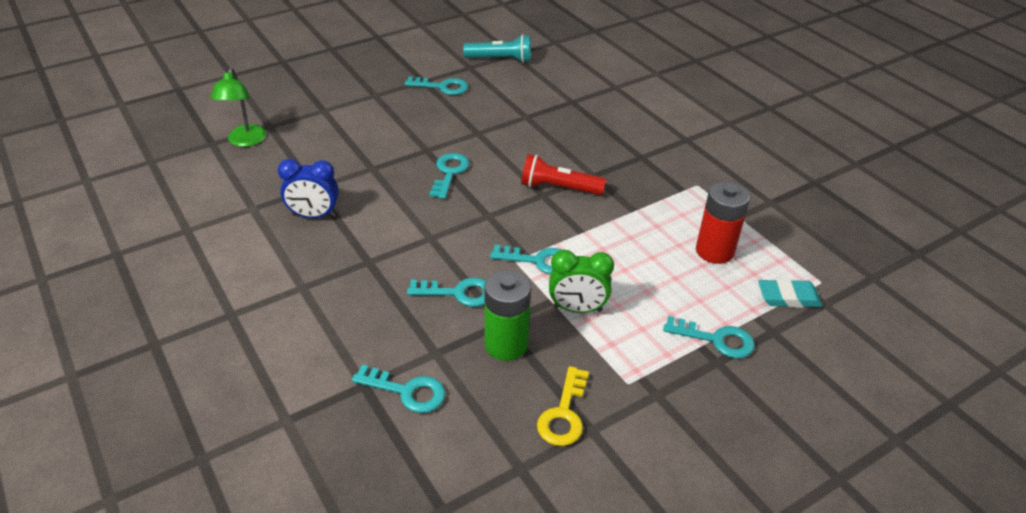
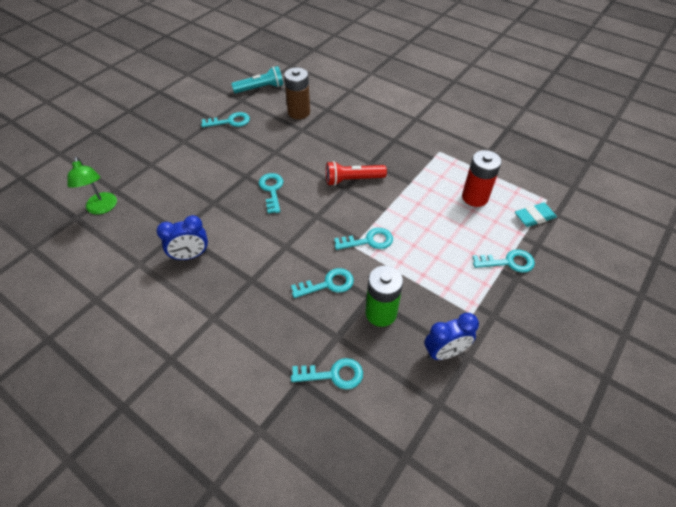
camera: 20 degrees left, 10 degrees up
(533, 96) = (299, 112): none -> brown battery
(564, 414) = (445, 352): yellow key -> blue clock
(577, 309) = (412, 269): green clock -> none

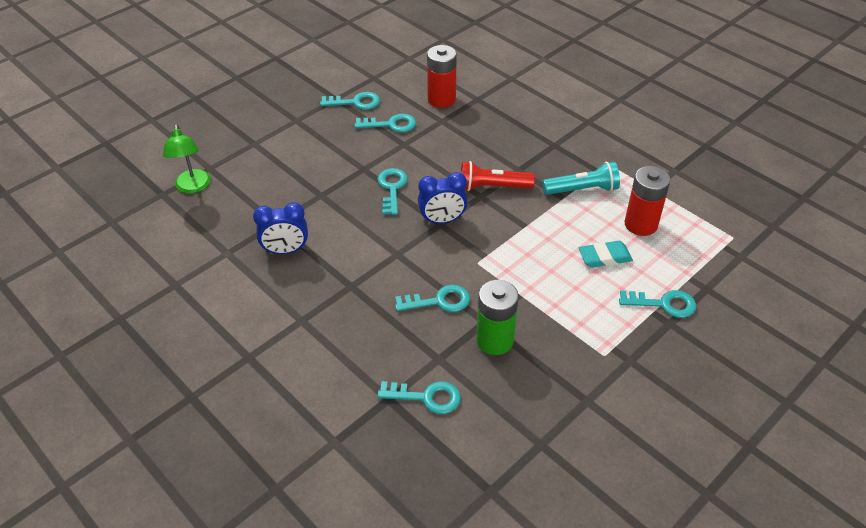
camera: 10 degrees right, 5 degrees down
(260, 88) = (399, 65): turquoise flashlight -> turquoise flashlight (582, 190)
(299, 112) = (441, 99): brown battery -> red battery
(369, 241) = (497, 259): turquoise key -> turquoise key (391, 124)
(445, 352) = (561, 391): blue clock -> blue clock (442, 220)
(534, 217) = (711, 256): turquoise eraser -> turquoise eraser (604, 257)

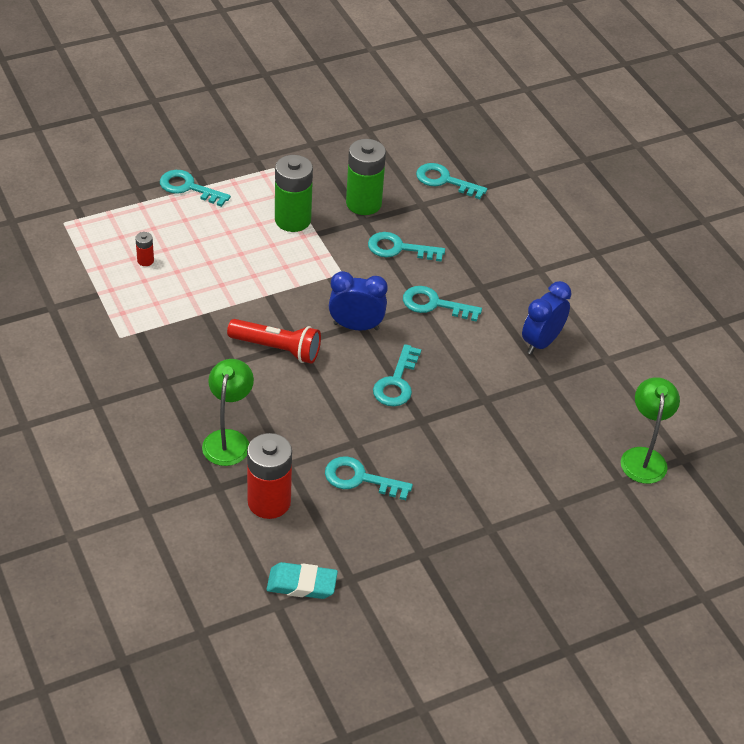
camera: 165 degrees left, 0 degrees up
(286, 250) = (541, 342): blue clock -> blue clock turned 60 degrees counterclockwise
(355, 102) = (395, 535): turquoise key -> turquoise key (434, 304)
(488, 124) = (228, 439): none -> green lamp
(549, 300) = (292, 220): none -> green battery
(582, 190) = (176, 315): turquoise flashlight -> none
(604, 257) = (210, 241): turquoise eraser -> turquoise eraser (302, 584)
(641, 224) = (145, 260): red battery -> red battery, size x0.44

